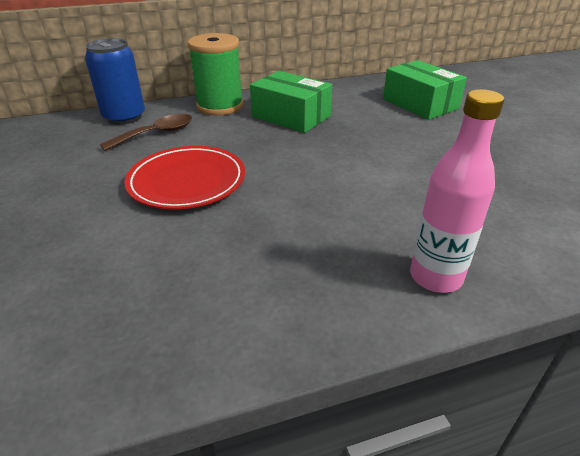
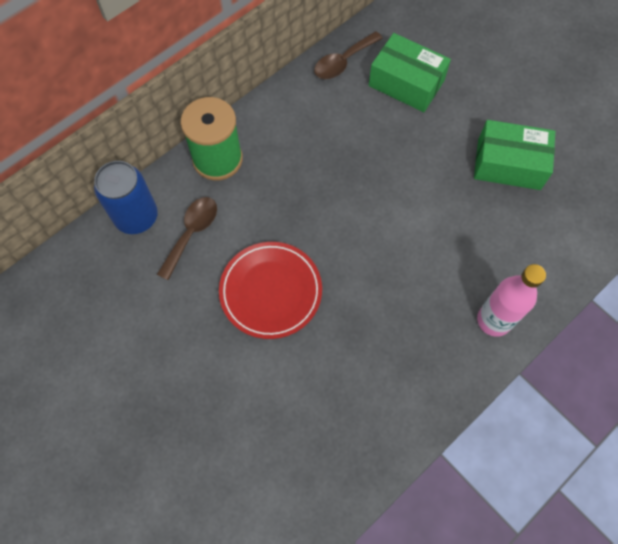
camera: 25 degrees left, 30 degrees up
(291, 116) = (298, 153): green box -> green box (508, 164)
(368, 86) = (343, 62): none -> brown spoon

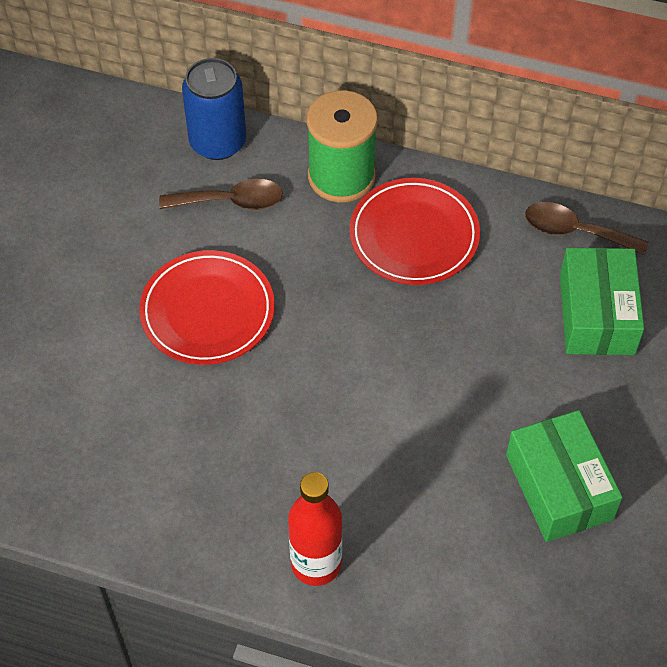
camera: 60 degrees right, 10 degrees down
(291, 144) = (414, 236): none -> red plate
(494, 320) = (316, 564): pink bottle -> red bottle

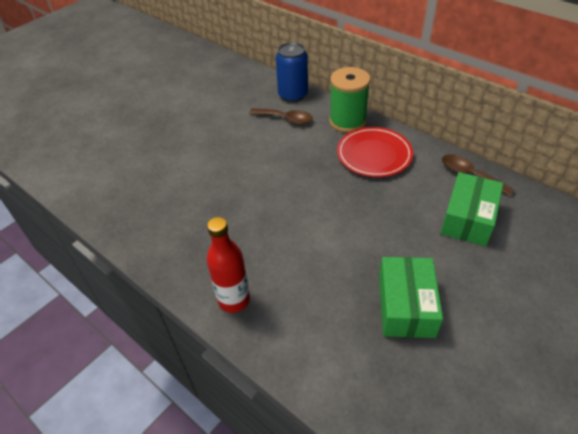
camera: 25 degrees right, 10 degrees down
(207, 311) = (247, 161): red plate -> none

